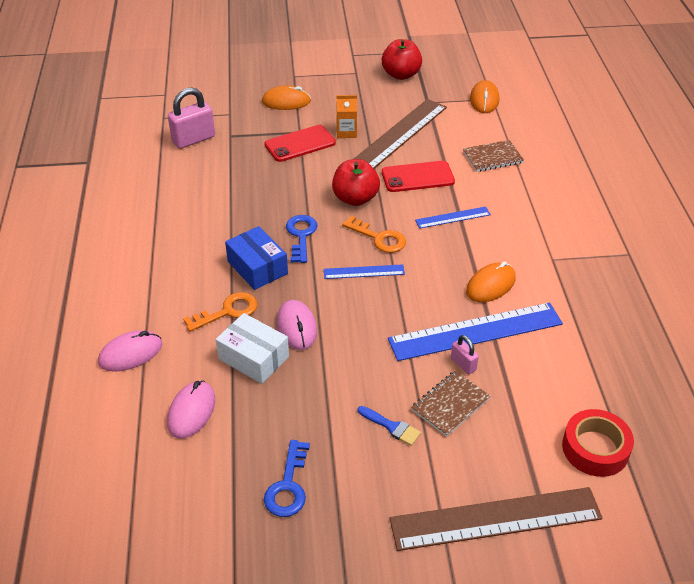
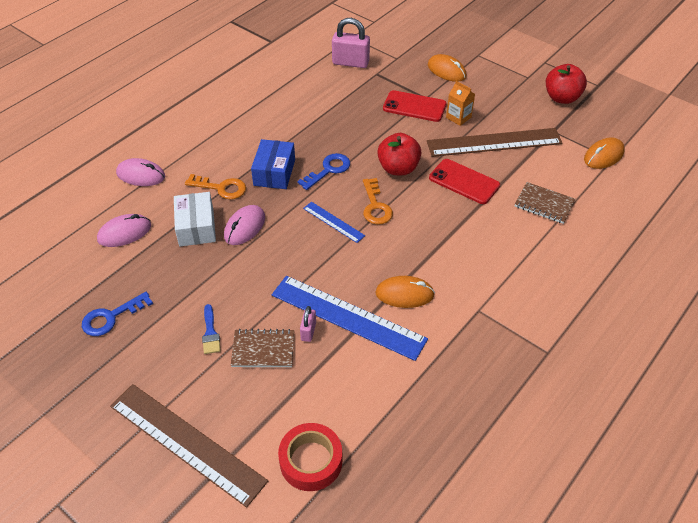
camera: 45 degrees right, 5 degrees up
(453, 217) = (447, 227): blue ruler -> none

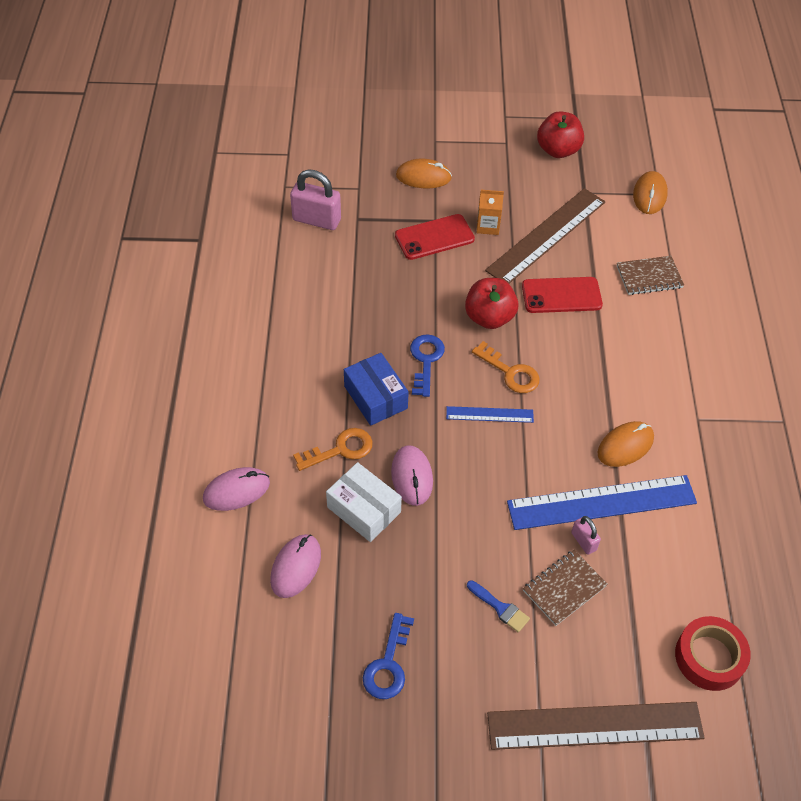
camera: 40 degrees left, 5 degrees up
(350, 63) = (316, 220): pink padlock -> pink padlock turned 45 degrees clockwise

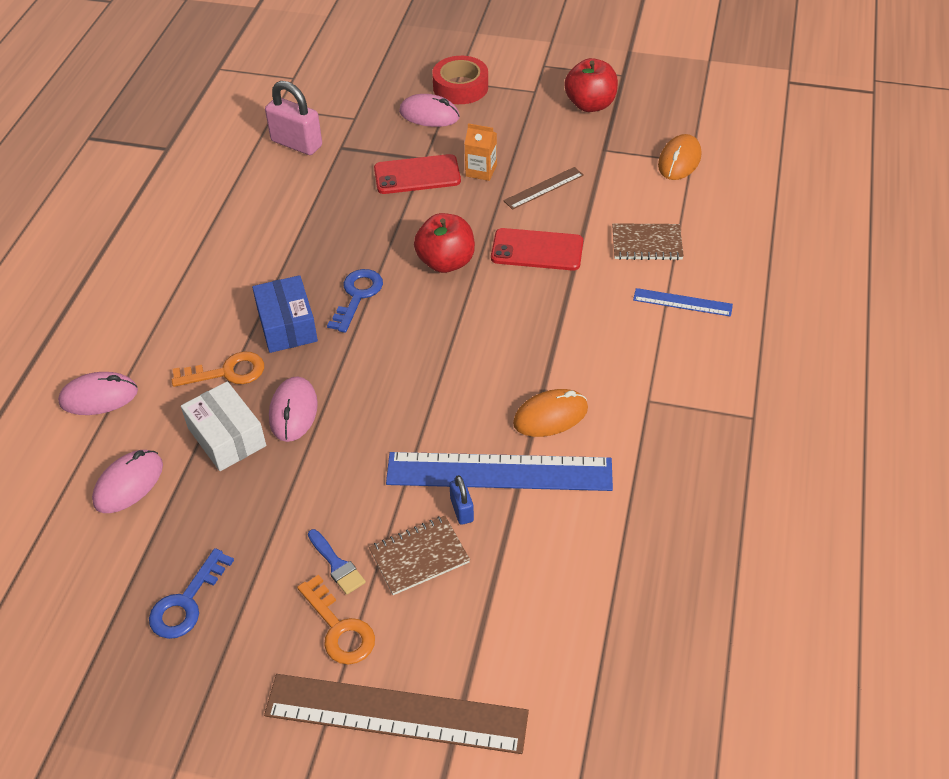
camera: 15 degrees right, 5 degrees down
(423, 177) = (429, 115): orange mouse -> pink mouse
(489, 414) = (406, 360): blue ruler -> blue ruler (682, 302)
(510, 372) = (447, 321): orange key -> orange key (339, 628)
(546, 236) = (543, 188): brown ruler -> brown ruler, size x0.49
(583, 541) = (462, 510): pink padlock -> blue padlock
(709, 657) = (564, 663): red tape -> red tape (460, 87)

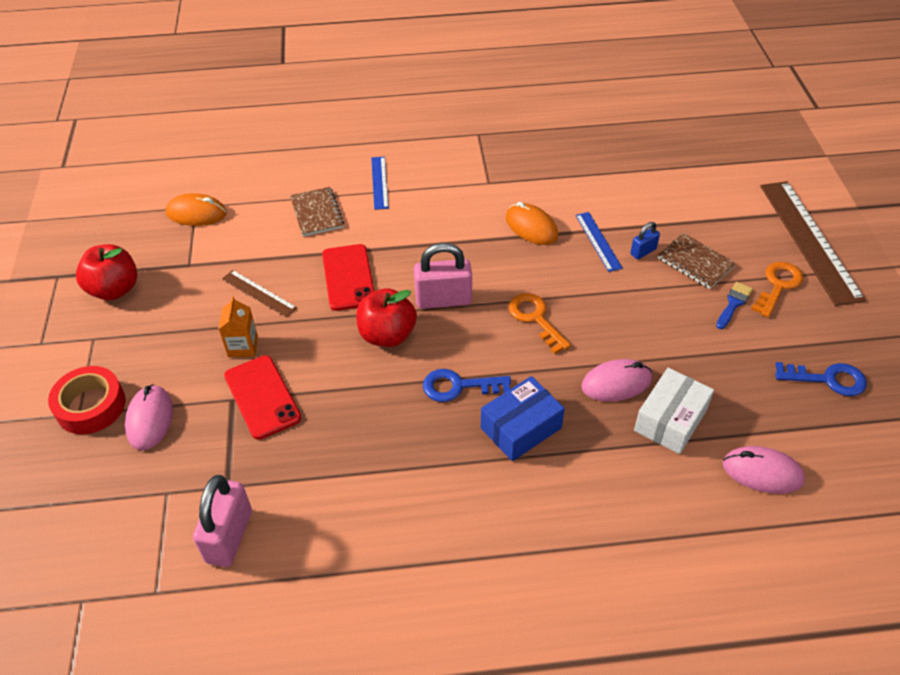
camera: 110 degrees left, 0 degrees up
(99, 397) = (691, 551): pink mouse -> none
(227, 372) = (601, 452): orange key -> orange key (535, 319)
(472, 312) = (443, 300): none -> pink padlock
(499, 471) = (598, 241): blue ruler -> blue ruler, size x0.49

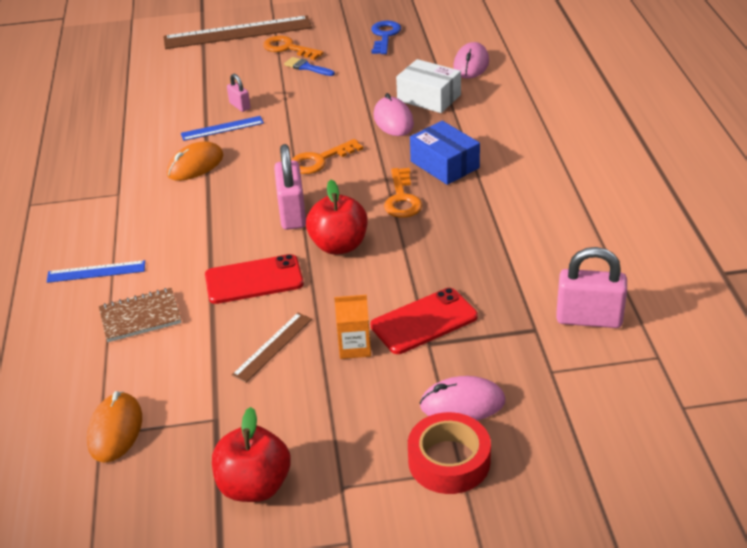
camera: 90 degrees left, 10 degrees down
(459, 386) = (402, 198): blue key -> orange key
(643, 251) = (240, 106): blue padlock -> pink padlock
(695, 262) = (257, 82): brown notebook -> none

